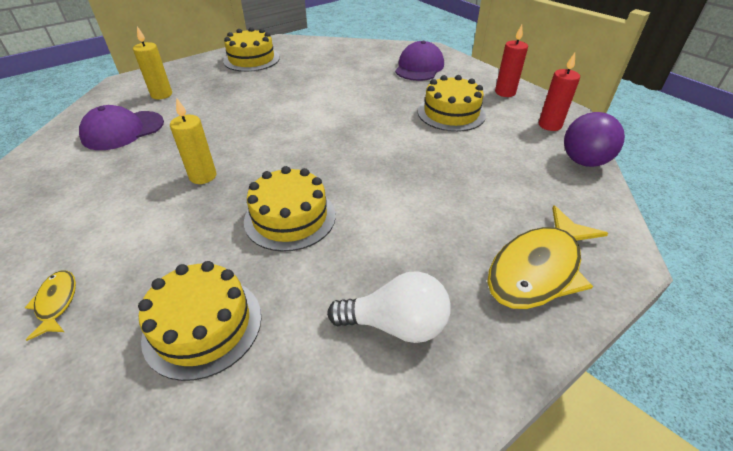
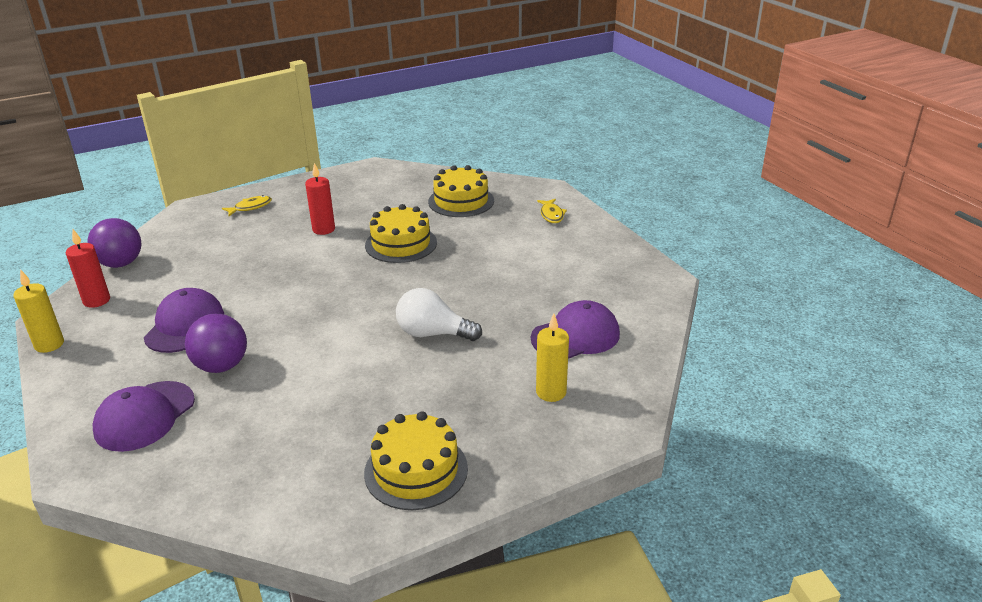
camera: 170 degrees left, 10 degrees down
(203, 176) = (473, 279): yellow candle -> yellow candle (49, 344)
(396, 92) = (221, 366): none -> purple ball
(396, 324) = (354, 194): white light bulb -> white light bulb (433, 334)
(451, 113) = (185, 325): yellow cake -> purple cap
(505, 92) = (82, 351): red candle -> red candle (323, 229)
(538, 269) = (250, 207): yellow fish -> yellow fish, size x0.47

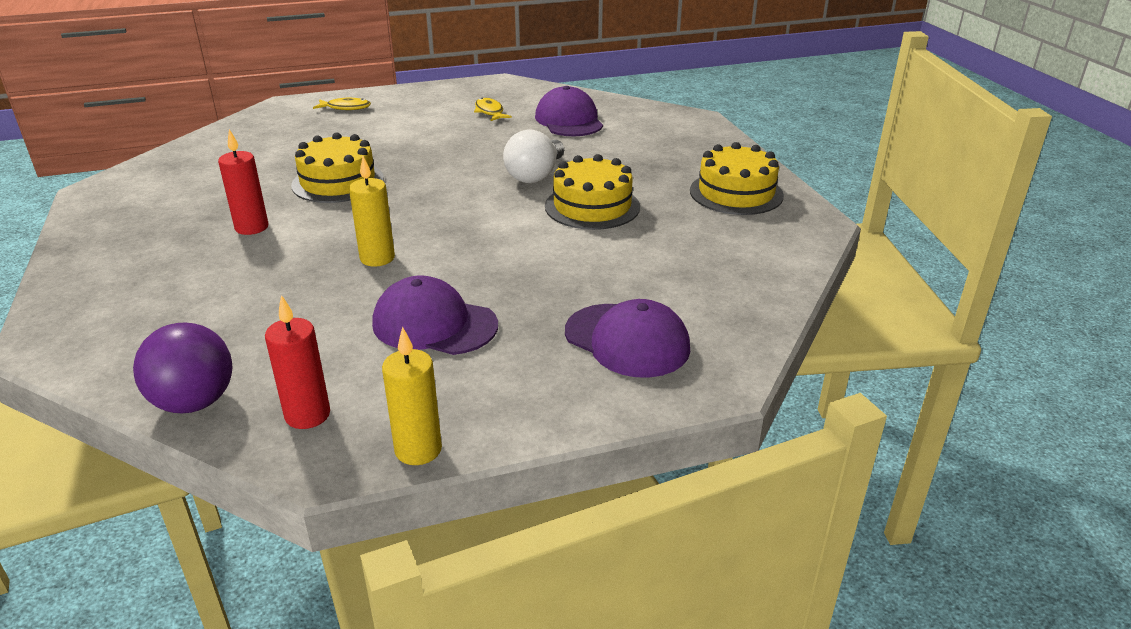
camera: 80 degrees left, 0 degrees up
(221, 366) = (542, 292): purple ball -> none
(250, 207) = (115, 284): yellow fish -> yellow fish (490, 112)
(461, 201) = (265, 145): yellow cake -> yellow cake (592, 206)
(551, 392) = (645, 136): yellow candle -> yellow candle (377, 258)

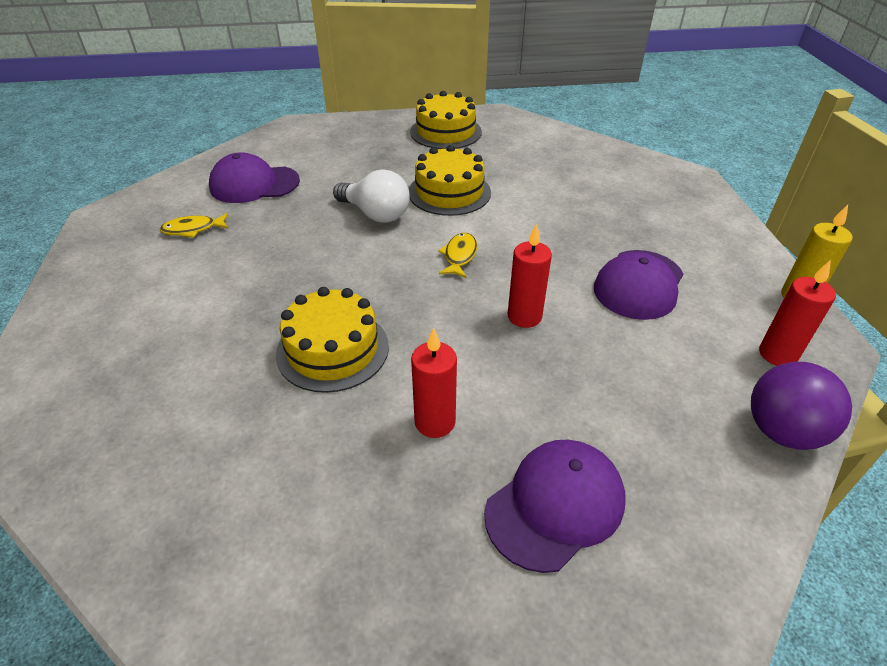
camera: 80 degrees left, 10 degrees up
(346, 108) = (78, 348): yellow fish -> yellow fish (459, 256)
(377, 258) = (524, 316): yellow candle -> red candle
(627, 340) = (651, 201): purple cap -> purple cap (555, 505)

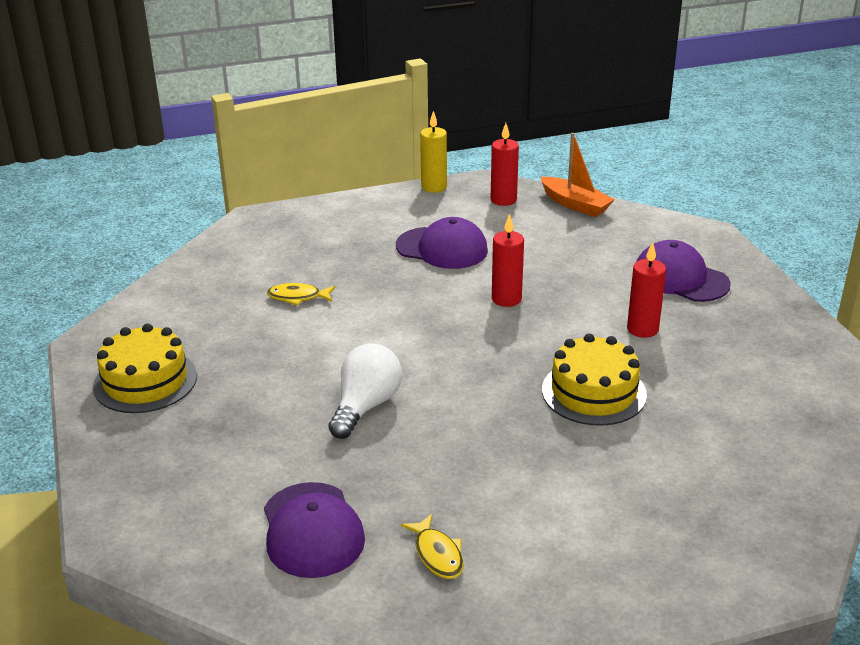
camera: 100 degrees left, 10 degrees down
(449, 192) = (307, 360): yellow cake -> none
(459, 256) = (430, 340): yellow fish -> yellow fish (298, 297)
(782, 431) = (575, 204): purple ball -> orange boat

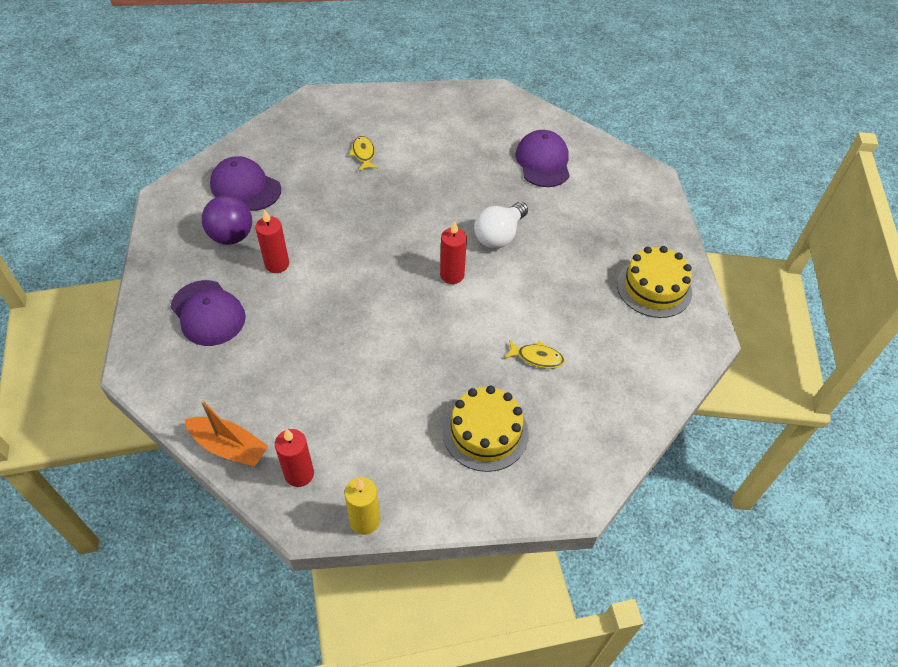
camera: 170 degrees left, 20 degrees up
(437, 554) = (479, 138): yellow fish -> yellow fish (363, 154)
(442, 248) = (393, 400): purple cap -> purple cap (245, 187)
(506, 299) = (363, 318): red candle -> red candle (452, 275)
(575, 204) = (229, 447): orange boat -> orange boat turned 150 degrees clockwise
(593, 392) = (345, 217): yellow cake -> yellow cake (485, 432)
(724, 347) = (231, 236): none -> purple ball

